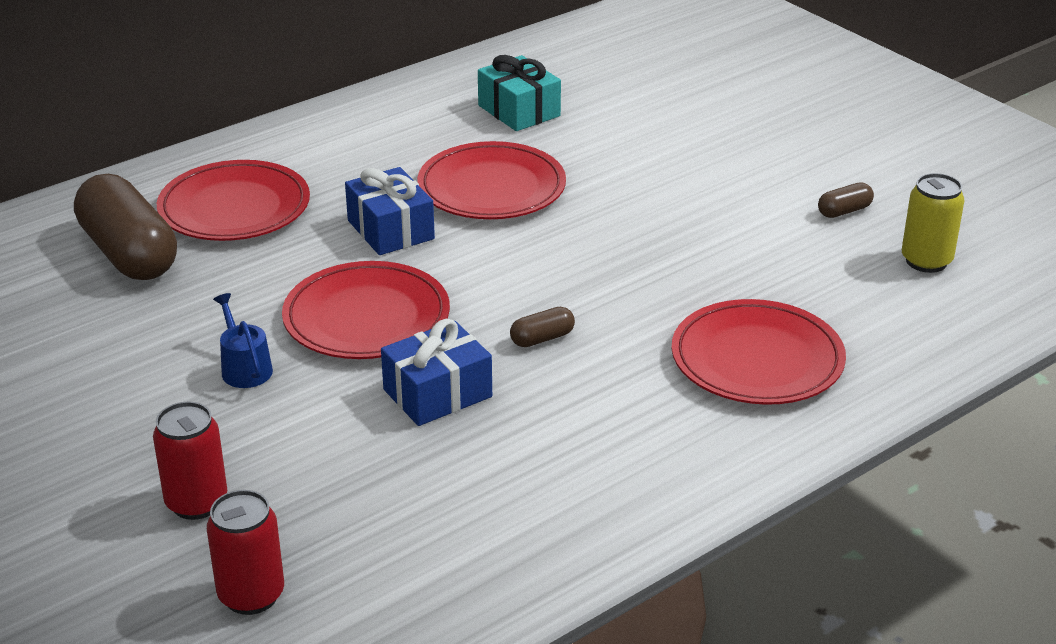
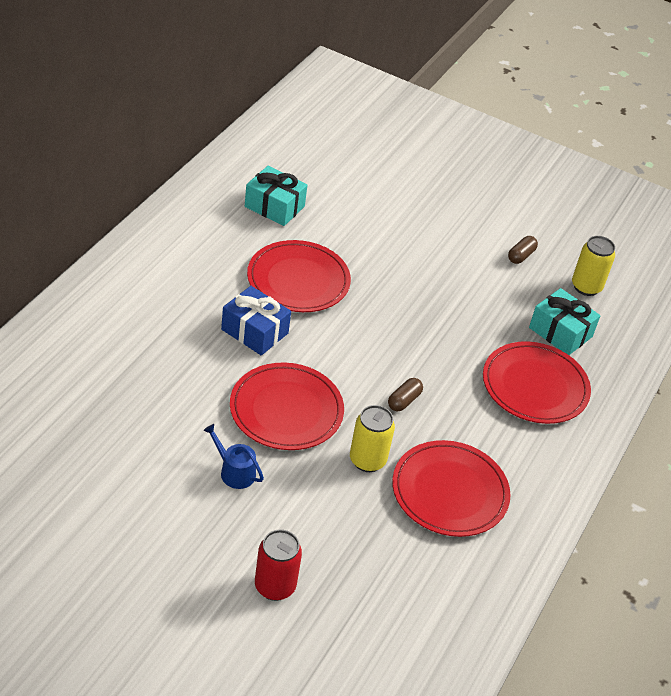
camera: 30 degrees left, 10 degrees up
(129, 253) = (89, 392): brown capsule -> none
(234, 208) = (136, 335): red plate -> red plate (449, 492)
(251, 595) = (353, 644): red can -> none
(437, 393) = (367, 460): blue gift -> yellow can
(845, 305) = (560, 332): none -> turquoise gift

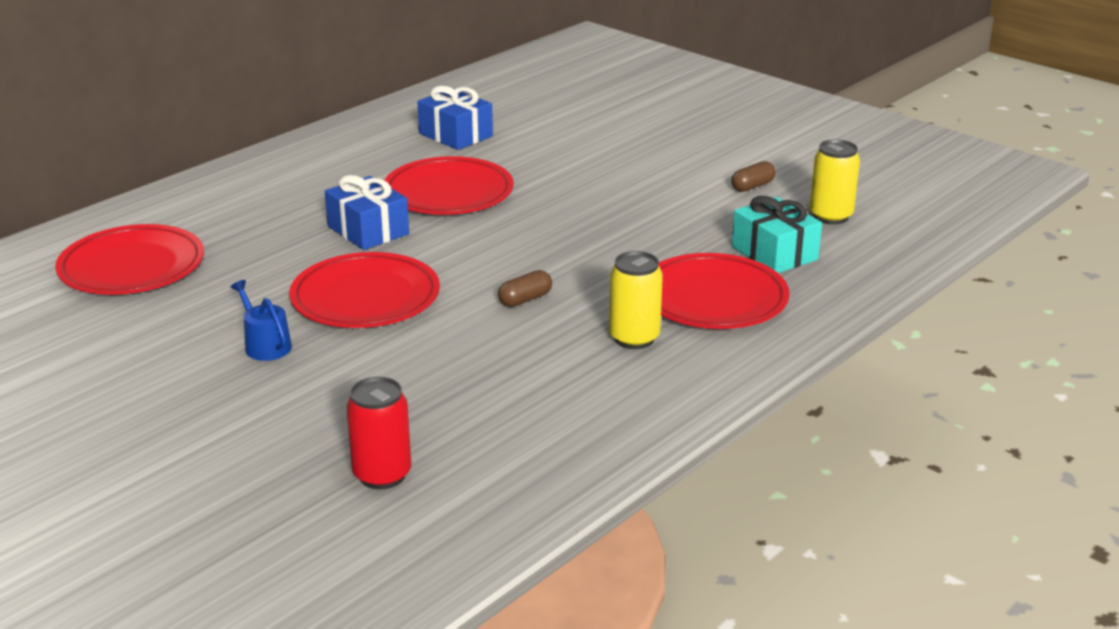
camera: 20 degrees right, 15 degrees down
(274, 206) = (456, 135): turquoise gift -> blue gift
(275, 586) = (250, 452): red can -> red can (382, 475)
(367, 460) = (445, 348): yellow can -> yellow can (634, 338)
(449, 492) = (540, 385): red plate -> red plate (132, 267)

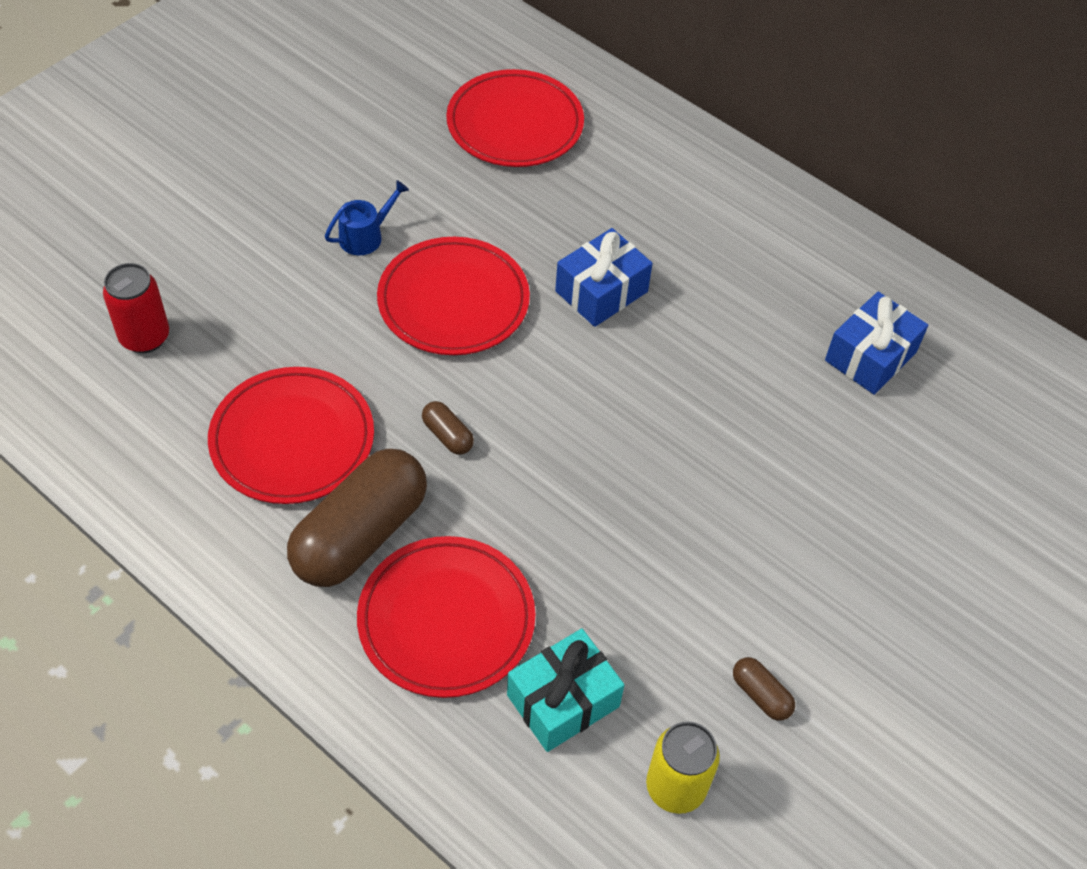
camera: 85 degrees right, 25 degrees up
(448, 193) = (702, 357): red plate -> red plate (292, 440)
(634, 338) = (360, 535): yellow can -> brown capsule

